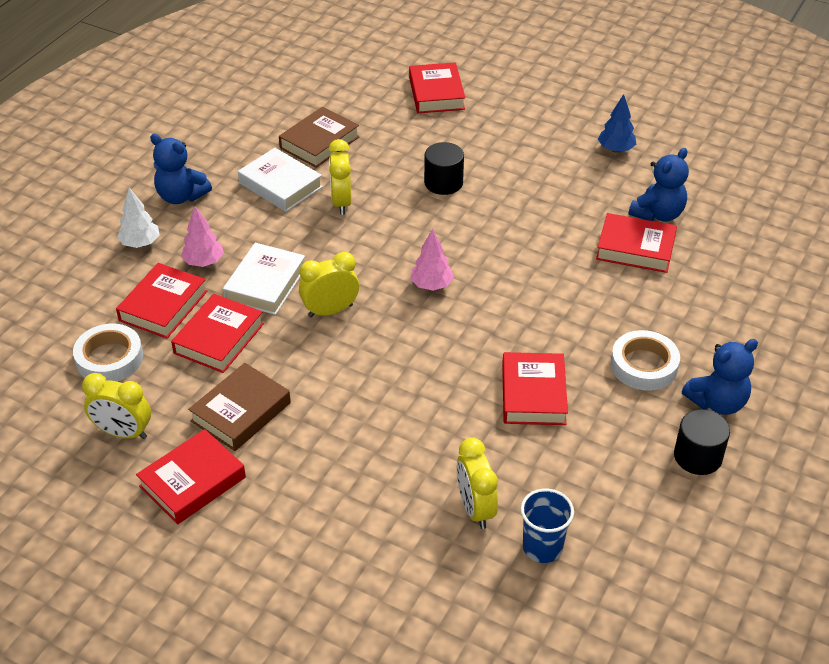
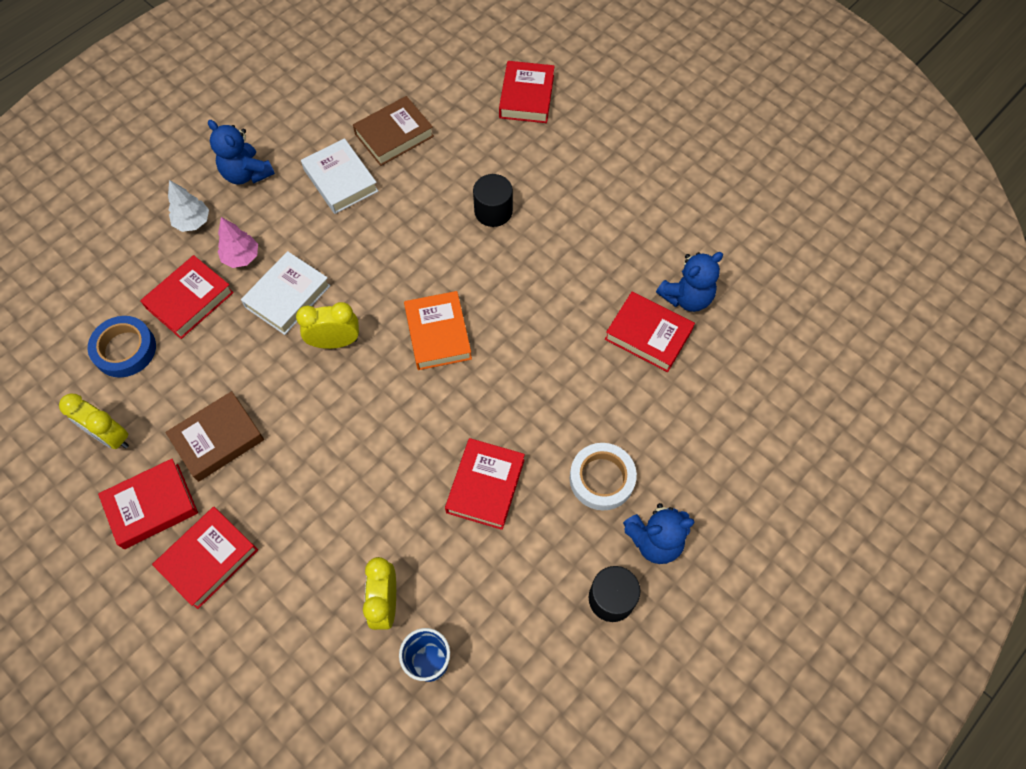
camera: 15 degrees right, 20 degrees up
(109, 358) = (125, 349): white tape -> blue tape
(219, 338) = (226, 350): red book -> red book (208, 559)
(341, 202) = (389, 214): yellow clock -> none
(431, 285) = (438, 334): pink tree -> orange book
(616, 149) = (676, 206): blue tree -> none

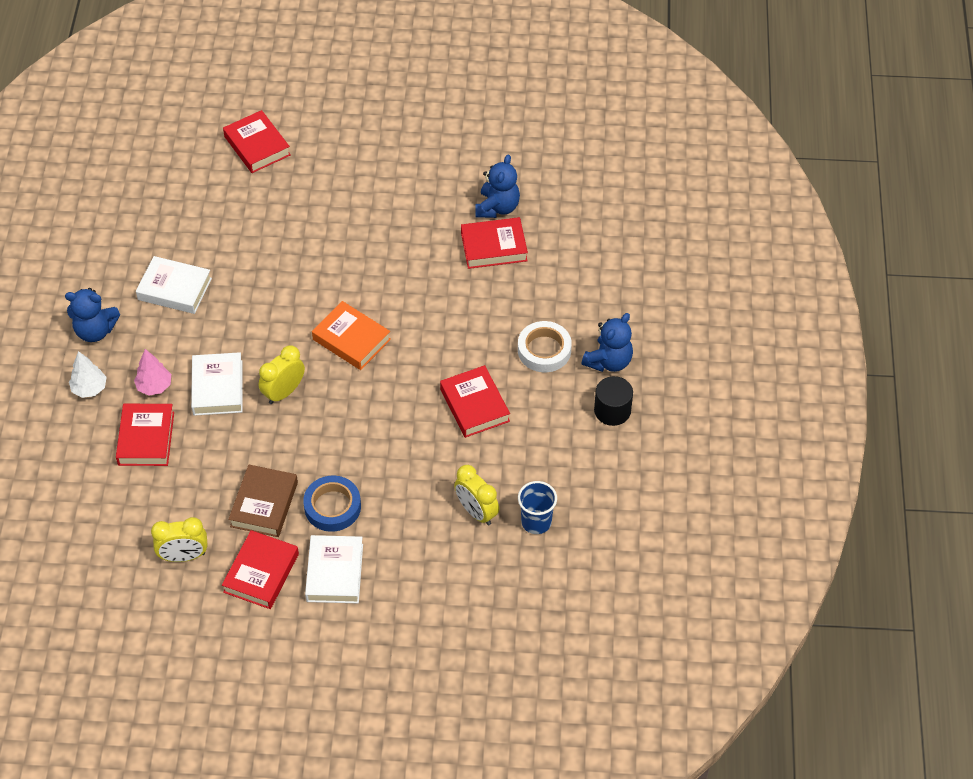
camera: 40 degrees left, 10 degrees down
(125, 349) = (132, 500): blue tape -> blue tape (332, 507)
(208, 559) = (334, 573): red book -> white book
(394, 135) = (183, 233): brown book -> none
(493, 211) = (311, 238): black cylinder -> none

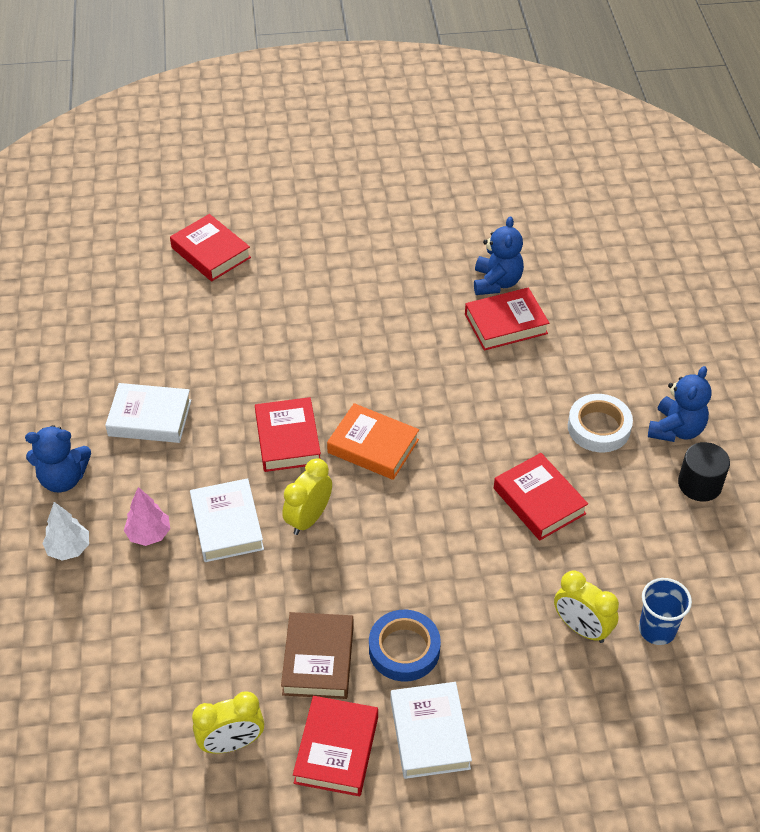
camera: 10 degrees left, 5 degrees down
(146, 438) = (151, 599): red book -> red book (287, 439)

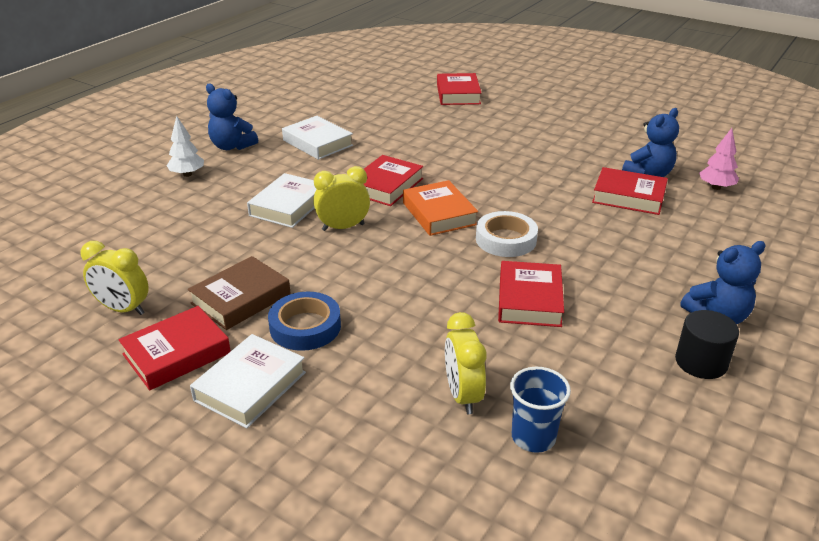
camera: 40 degrees right, 15 degrees down
(149, 534) = (238, 189): pink tree -> pink tree (716, 187)
(599, 427) = (640, 283): white tape -> white tape (506, 239)

